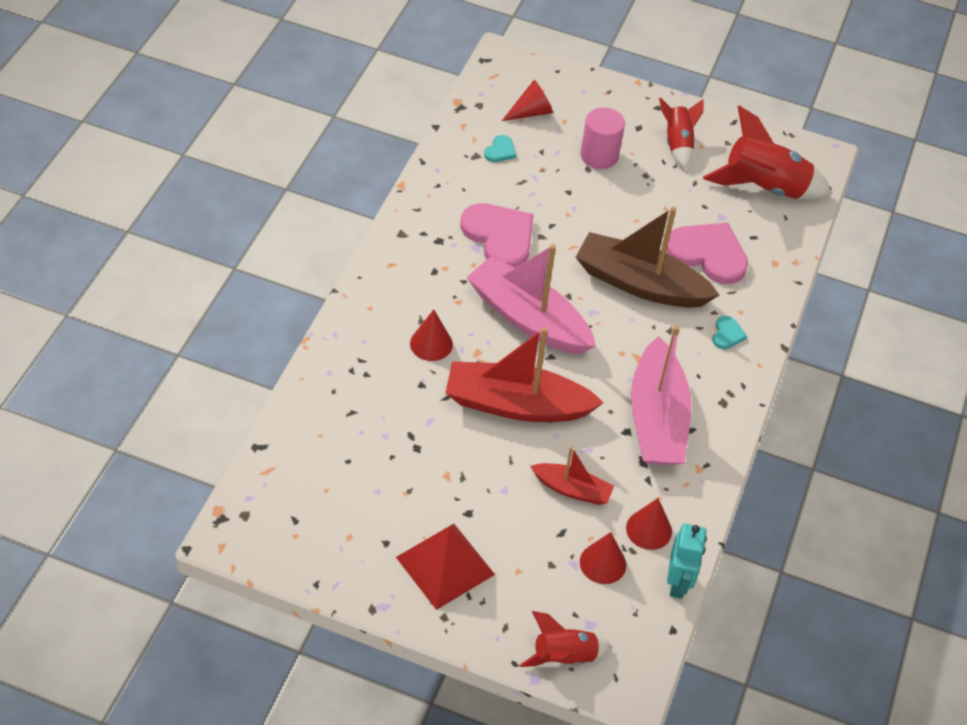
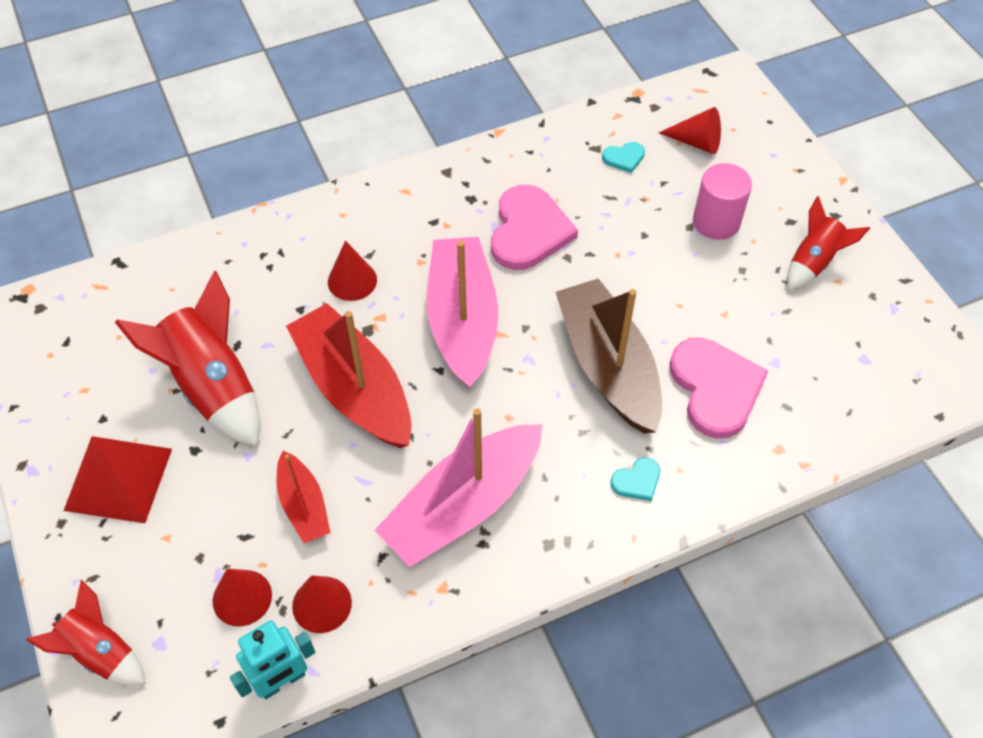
camera: 50 degrees right, 5 degrees up
(764, 187) = (860, 366): red rocket -> red rocket (213, 386)

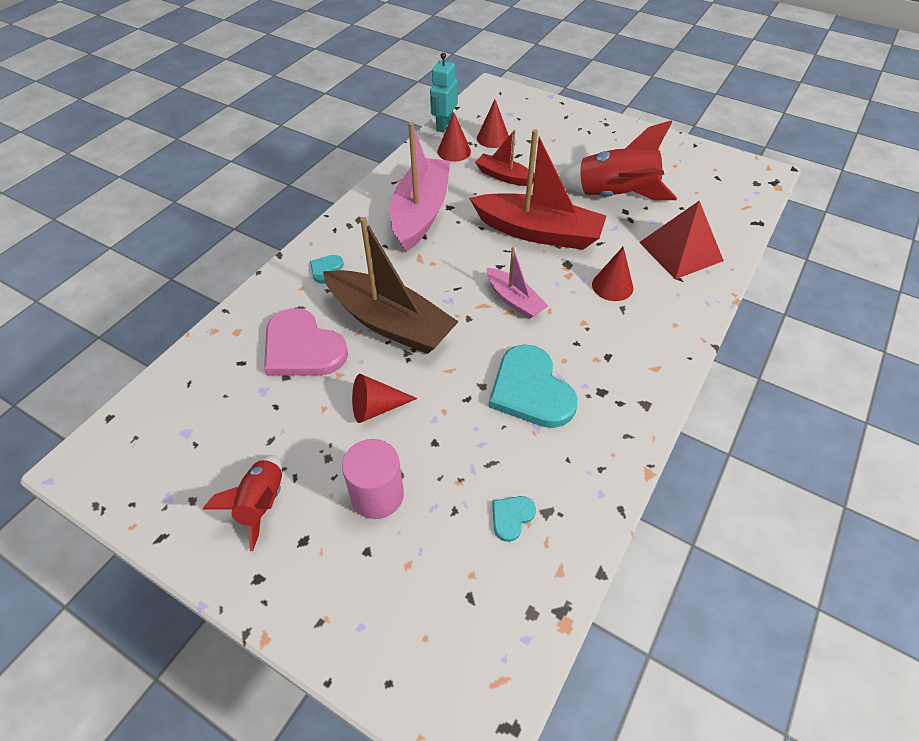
camera: 145 degrees right, 5 degrees down
(101, 652) = (530, 102): red rocket -> none
(118, 479) = (604, 146): red pyramid -> red pyramid (680, 251)
(462, 321) = (514, 300): pink boat -> pink boat, size x0.53
(528, 231) = (531, 390): pink heart -> turquoise heart
(696, 142) = (454, 588): red cone -> red cone (376, 407)

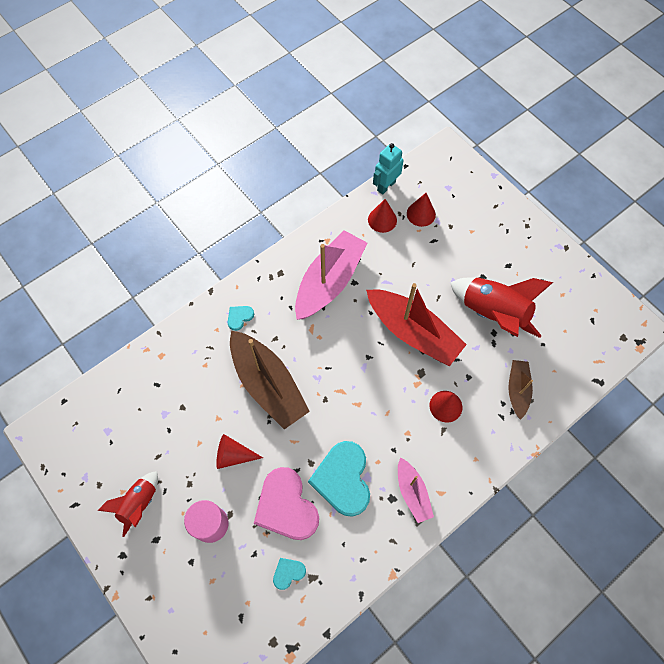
camera: 20 degrees right, 15 degrees up
(302, 348) = (201, 386): pink heart -> pink heart (286, 506)
(504, 176) = (411, 262): red boat -> none
(514, 300) = (365, 394): pink boat -> pink boat (412, 492)
(680, 251) = (517, 390): red pyramid -> brown boat

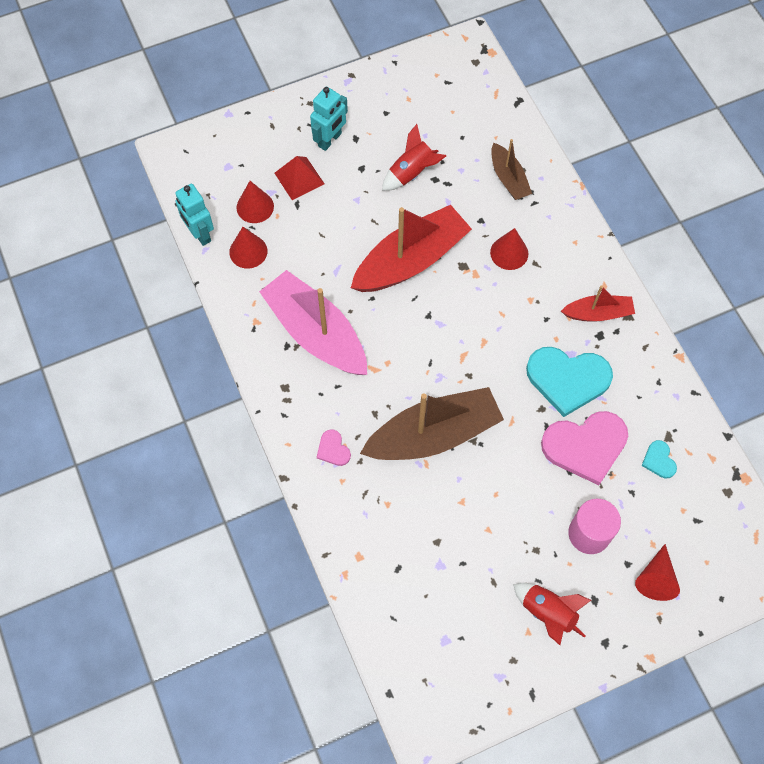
camera: 75 degrees left, 0 degrees up
(233, 455) = (513, 492): red cone -> red cone (656, 578)
(239, 317) = (333, 449): turquoise heart -> pink heart
(412, 492) = (598, 313): pink boat -> red boat
(456, 236) = (299, 178): none -> red pyramid
(492, 314) = (412, 173): red rocket -> red rocket, size x0.59
(499, 248) = (330, 140): none -> turquoise robot
(517, 390) = (508, 178): brown boat -> brown boat turned 135 degrees counterclockwise

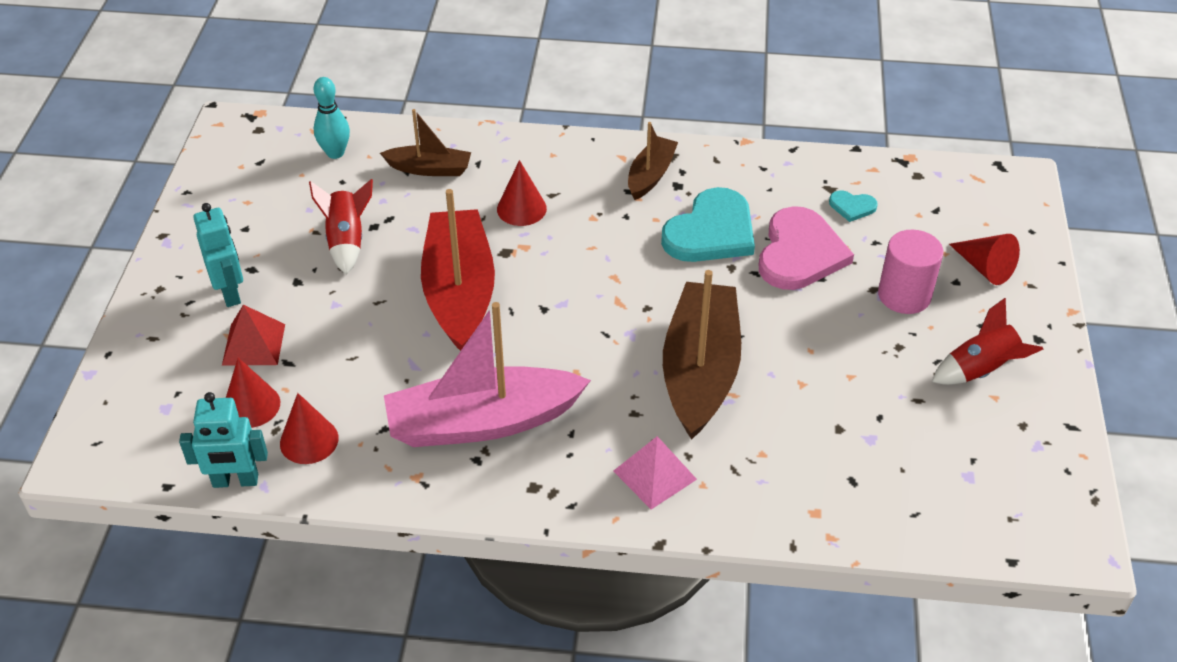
camera: 60 degrees left, 20 degrees down
(333, 449) = (654, 475): pink heart -> pink pyramid
(485, 117) = (335, 153): none -> turquoise bowling pin
(598, 313) = (650, 175): red boat -> brown boat

